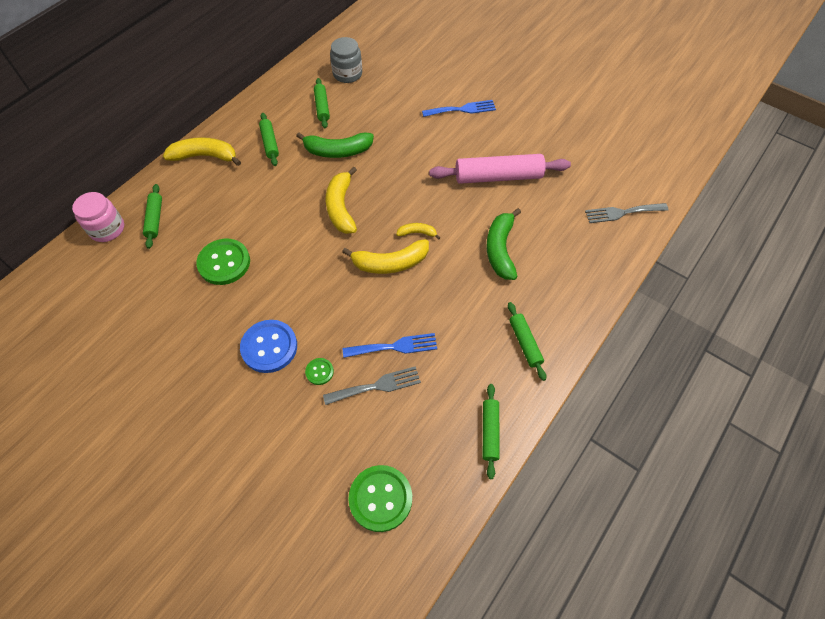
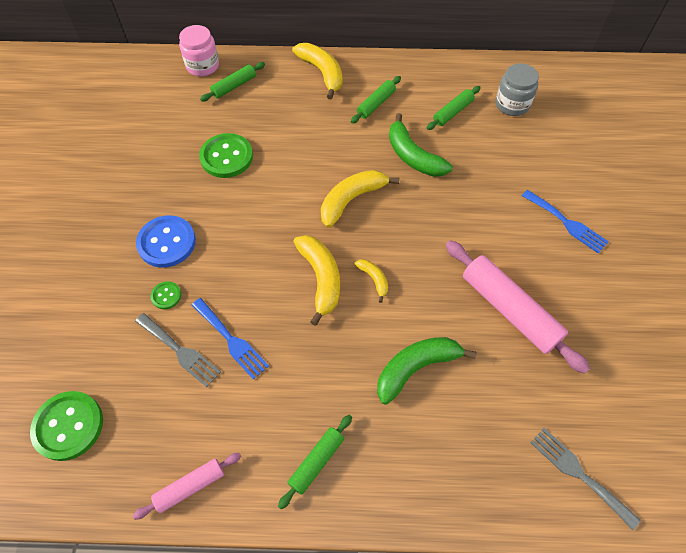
camera: 55 degrees right, 0 degrees up
(390, 263) = (321, 279): yellow banana -> yellow banana turned 150 degrees counterclockwise
(490, 432) = (190, 486): green rolling pin -> pink rolling pin

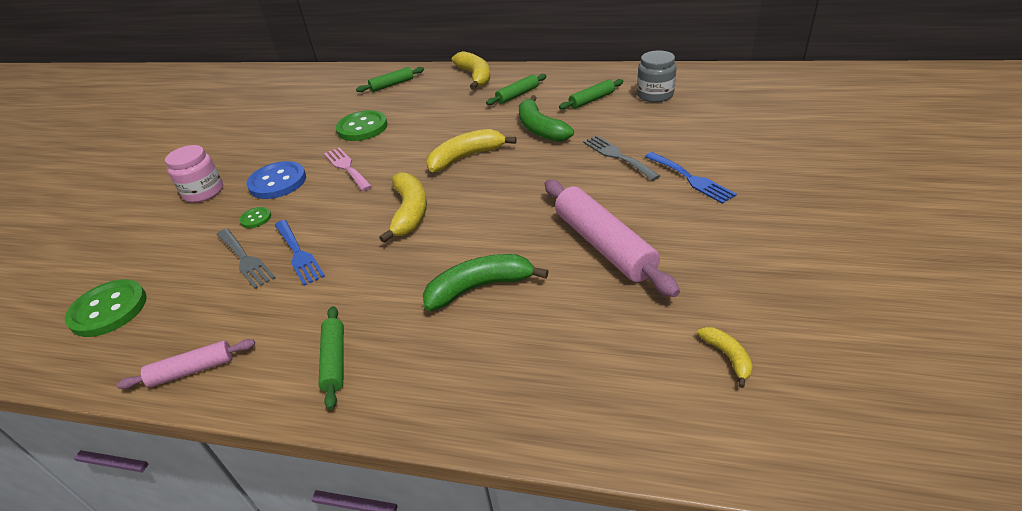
camera: 15 degrees right, 20 degrees down
(202, 66) = (371, 73): pink jar -> pink jar (203, 192)
(233, 218) = (346, 167): none -> pink fork
(316, 462) = (334, 360): green rolling pin -> green rolling pin turned 60 degrees counterclockwise
(374, 279) = (463, 215): yellow banana -> yellow banana (727, 356)
(578, 473) = (646, 402): grey fork -> grey fork (617, 156)

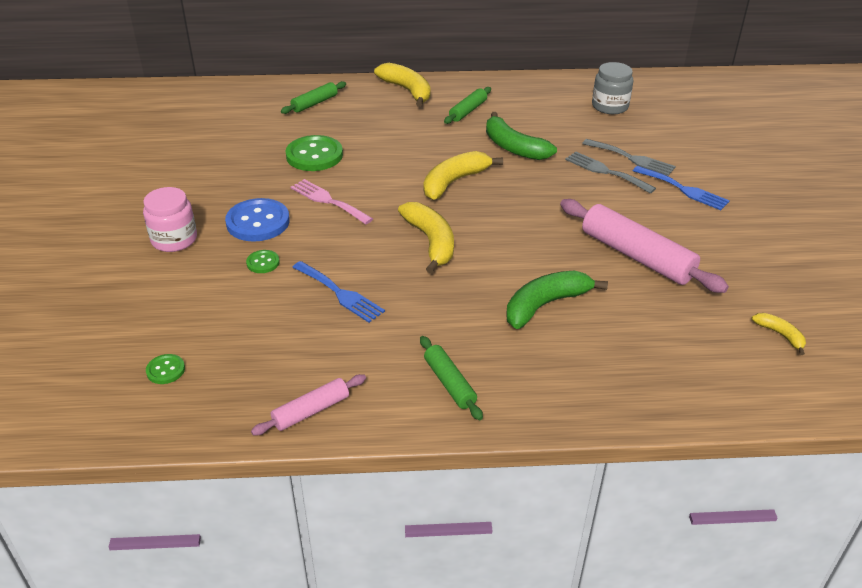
camera: 20 degrees left, 0 degrees up
(108, 310) = (165, 370): green button -> green button, size x0.49
(245, 259) = (284, 305): grey fork -> grey fork (632, 158)
(591, 100) = (549, 114): green rolling pin -> none

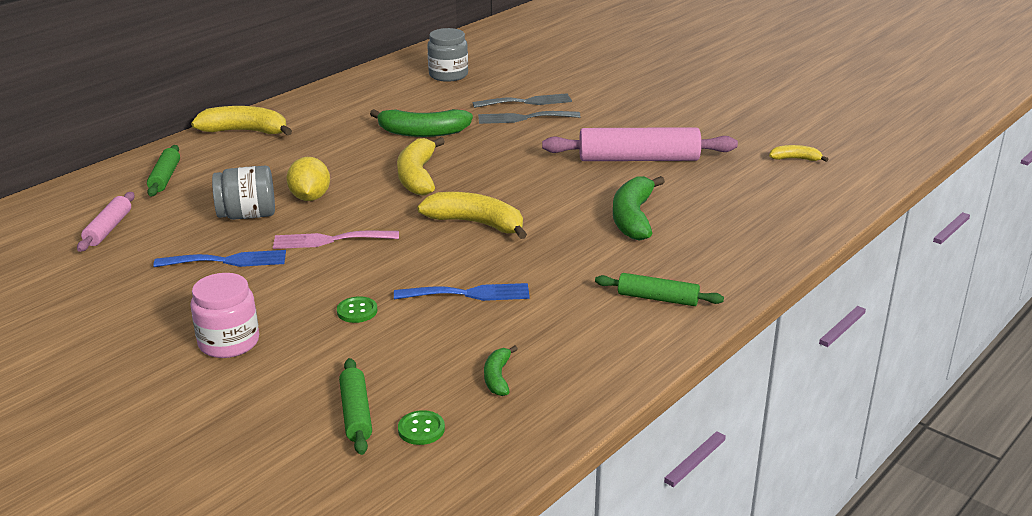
camera: 45 degrees left, 10 degrees down
(257, 367) = (497, 377): none -> green banana
(258, 222) = (291, 287): blue button -> none
(311, 411) = (595, 375): pink rolling pin -> pink rolling pin (108, 229)
(314, 155) = (247, 215): green button -> grey jar
(366, 162) = (310, 198): none -> yellow lemon
(468, 111) = (334, 124): green rolling pin -> green rolling pin (356, 414)
(683, 189) = (597, 105): blue fork -> blue fork (227, 261)

